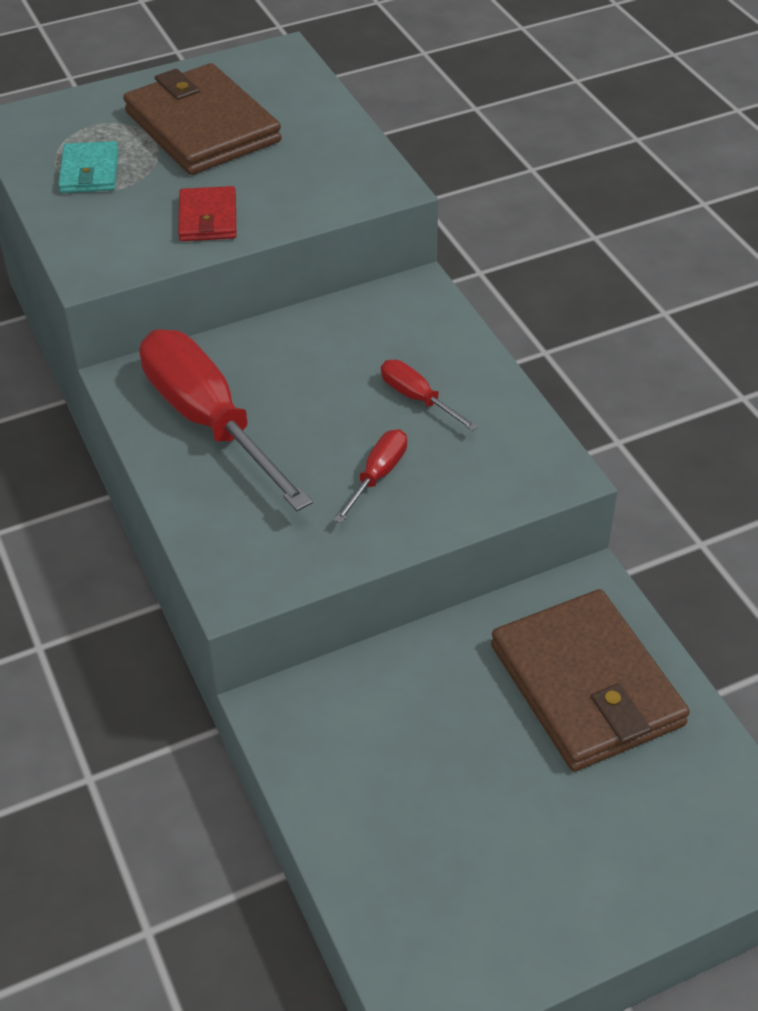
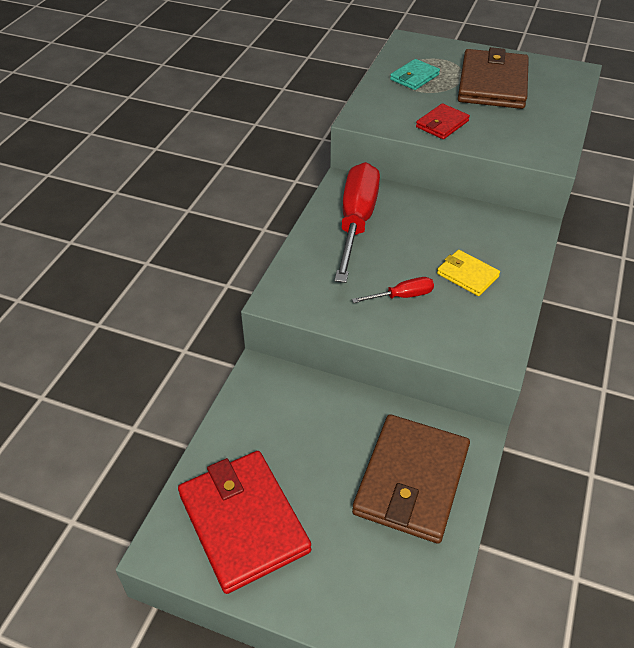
camera: 45 degrees right, 0 degrees up
(417, 398) = (467, 275): red screwdriver -> yellow wallet
(473, 888) = (243, 522): none -> red wallet

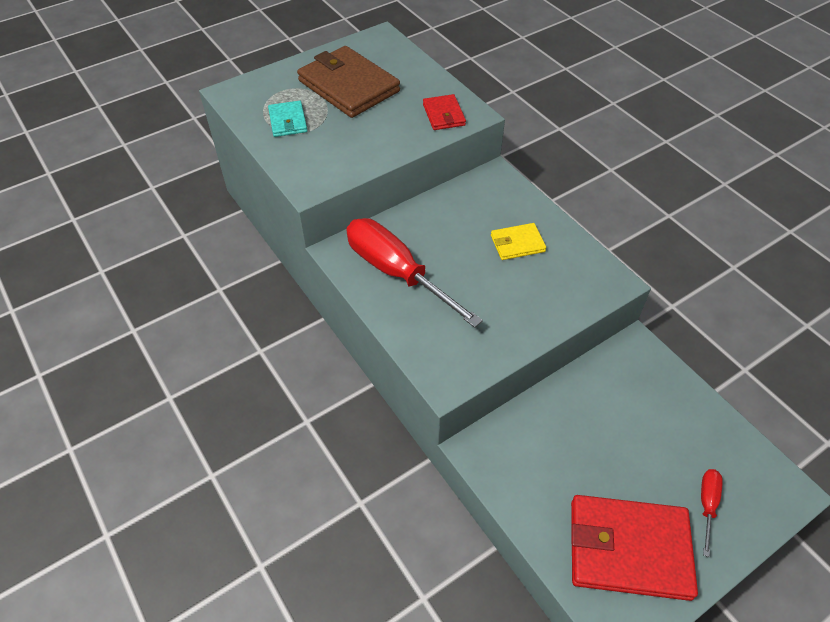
camera: 55 degrees left, 5 degrees up
(402, 296) = (509, 296): red screwdriver -> red screwdriver (707, 505)
(411, 481) = (653, 408): brown wallet -> none
(442, 124) = (371, 144): red wallet -> red wallet (444, 115)

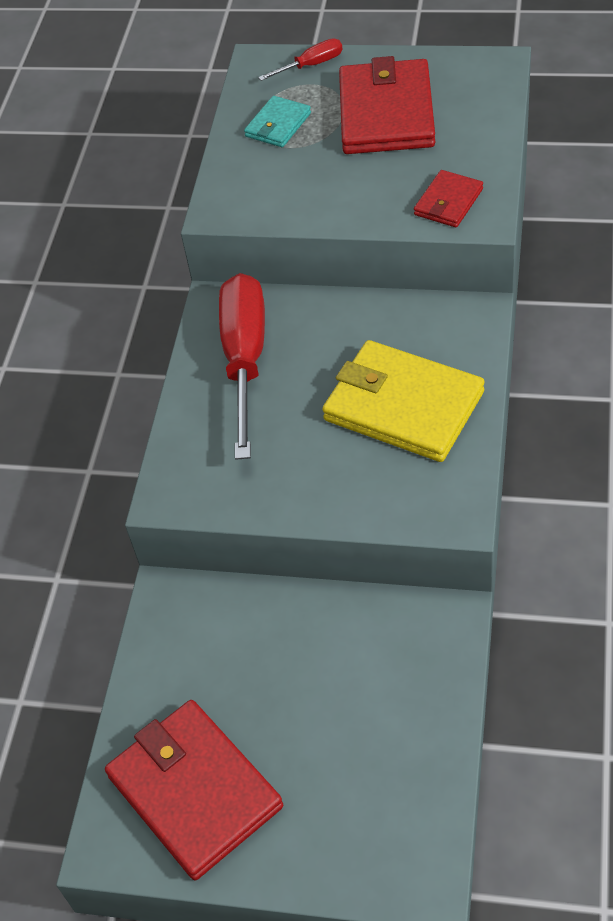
camera: 50 degrees right, 0 degrees up
(348, 86) = (386, 113): brown wallet -> red wallet
(517, 244) = (403, 406): yellow wallet -> yellow wallet, size x2.01
(707, 505) = (319, 820): red screwdriver -> red screwdriver (311, 65)

